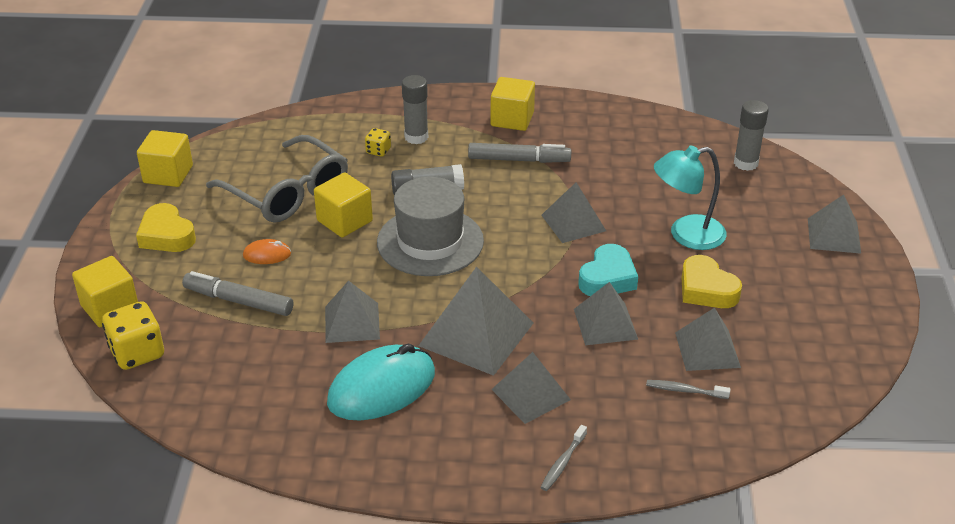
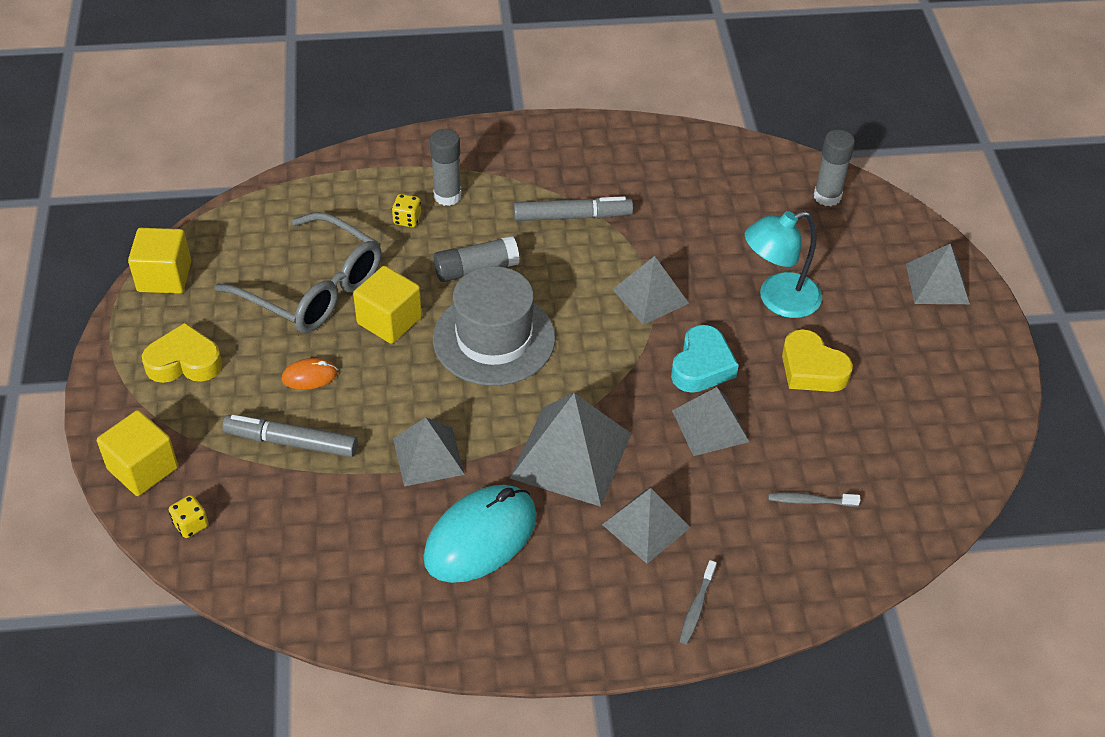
camera: 10 degrees left, 10 degrees up
(137, 353) = (191, 525): yellow dice -> yellow dice, size x0.53
(166, 235) = (184, 362): yellow heart -> yellow heart turned 135 degrees clockwise
(512, 119) = (553, 160): yellow cube -> none
(707, 349) = (825, 446): grey pyramid -> none

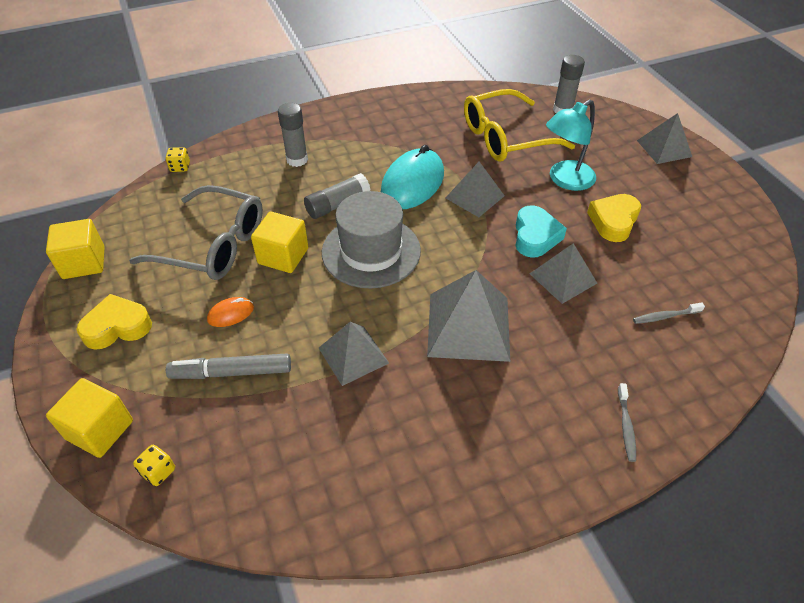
camera: 15 degrees left, 0 degrees up
(407, 219) = (272, 181): yellow dice -> yellow dice (180, 167)
(480, 537) = (423, 413): turquoise mouse -> turquoise mouse (412, 183)
(572, 216) = (394, 155): grey marker -> none
(646, 525) = (553, 368): grey pyramid -> none
(729, 221) = (506, 137): none -> yellow glasses
(812, 369) = (613, 221): yellow heart -> yellow heart turned 90 degrees clockwise

